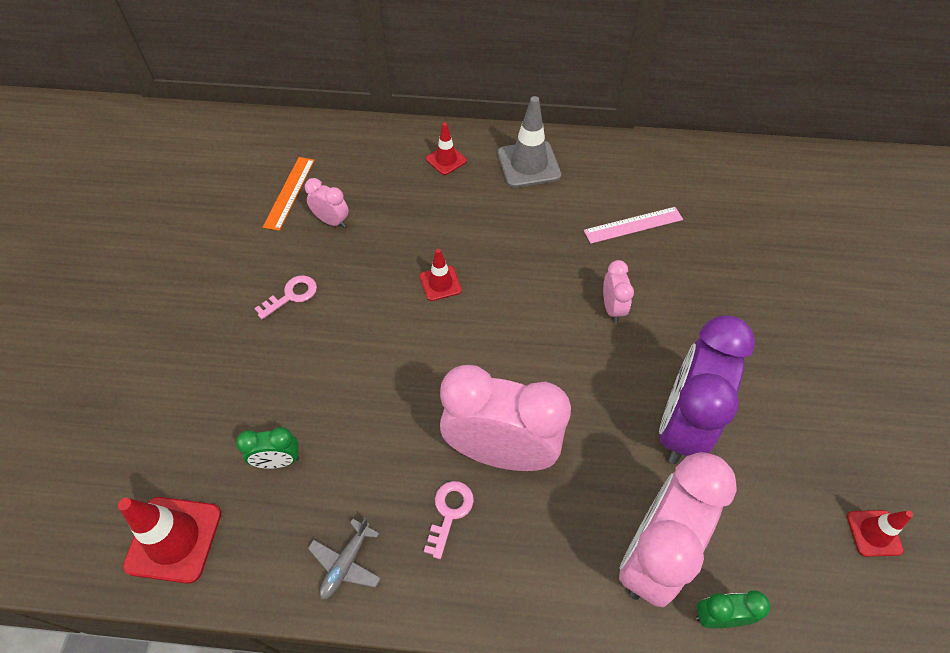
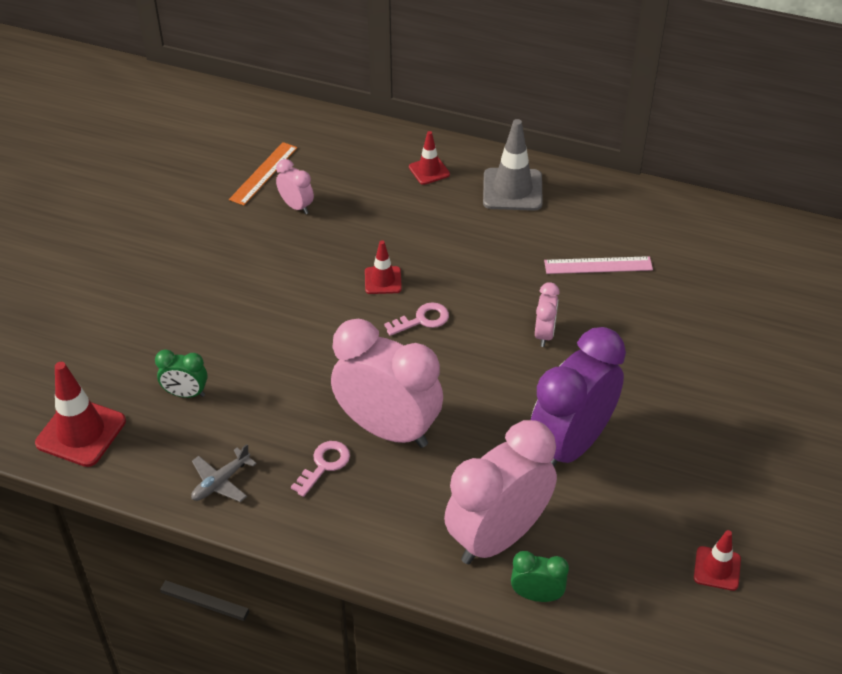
camera: 15 degrees right, 10 degrees down
(292, 295) = (238, 263): pink key -> pink key (422, 320)

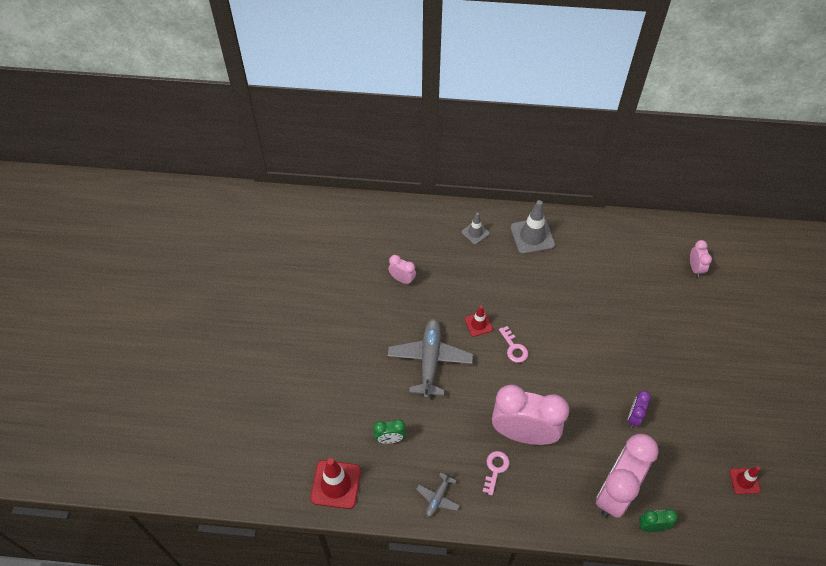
camera: 15 degrees left, 10 degrees up
(263, 173) = (371, 258): orange ruler -> none
(290, 310) = (430, 360): none -> grey plane
(422, 320) = (514, 348): pink key -> pink key turned 105 degrees clockwise
(429, 171) = (475, 233): red traffic cone -> grey traffic cone
(544, 334) = (590, 341): pink clock -> pink clock (695, 268)
(570, 445) = (634, 417): purple clock -> purple clock, size x0.45
(598, 265) = (604, 282): pink ruler -> none

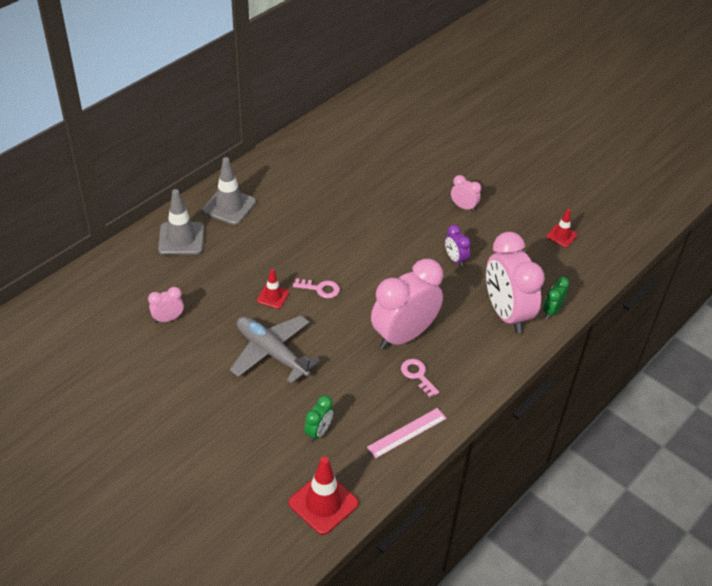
camera: 55 degrees left, 10 degrees down
(438, 498) = (407, 433): grey plane -> pink ruler
(475, 233) = (181, 239): grey traffic cone -> grey traffic cone, size x1.74
(695, 268) = (367, 139): pink clock -> pink clock (463, 207)

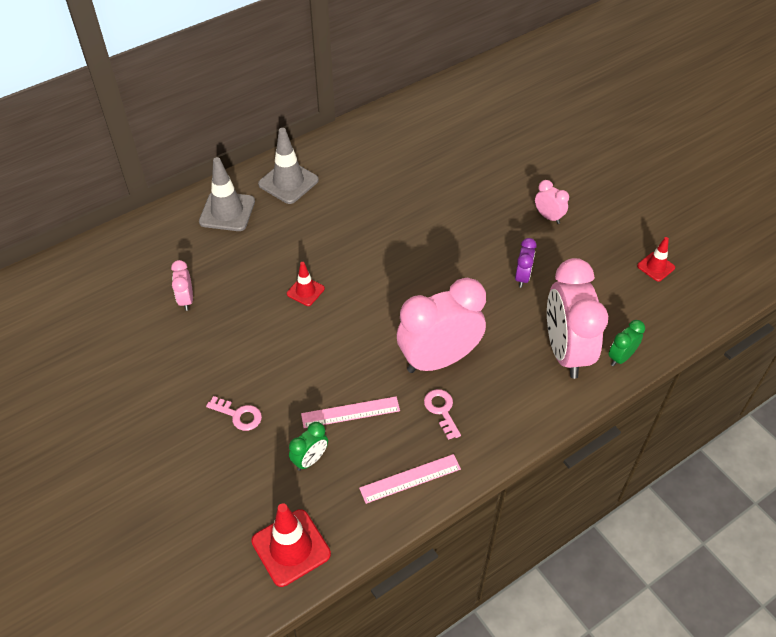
camera: 15 degrees right, 5 degrees up
(168, 319) = (186, 300): pink clock -> pink clock turned 90 degrees counterclockwise
(272, 353) = (285, 356): grey plane -> none
(320, 289) = (360, 290): pink key -> pink key (239, 415)
(341, 389) = (350, 412): none -> pink ruler
(455, 259) = (522, 277): purple clock -> purple clock turned 150 degrees counterclockwise

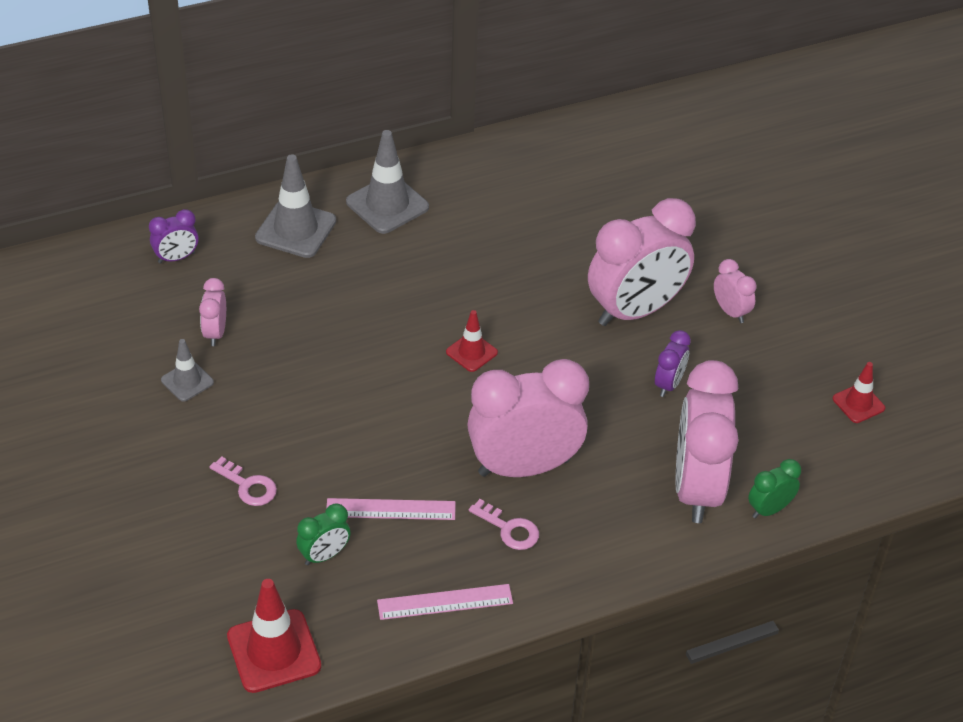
camera: 10 degrees right, 5 degrees down
(144, 248) = (176, 258): none -> purple clock
(173, 341) = (187, 381): none -> grey traffic cone
(305, 291) = (373, 350): red traffic cone -> red traffic cone (471, 352)
(441, 410) = (509, 529): pink key -> pink key turned 135 degrees clockwise
(483, 228) = (635, 311): none -> pink clock

